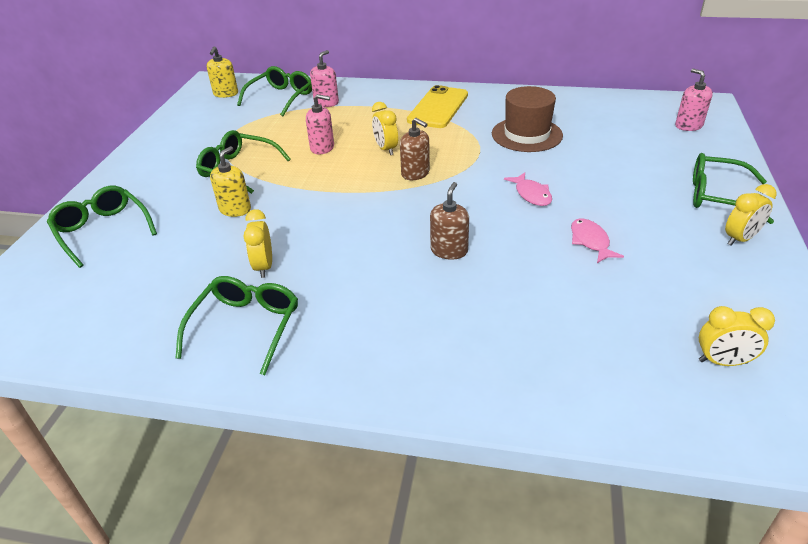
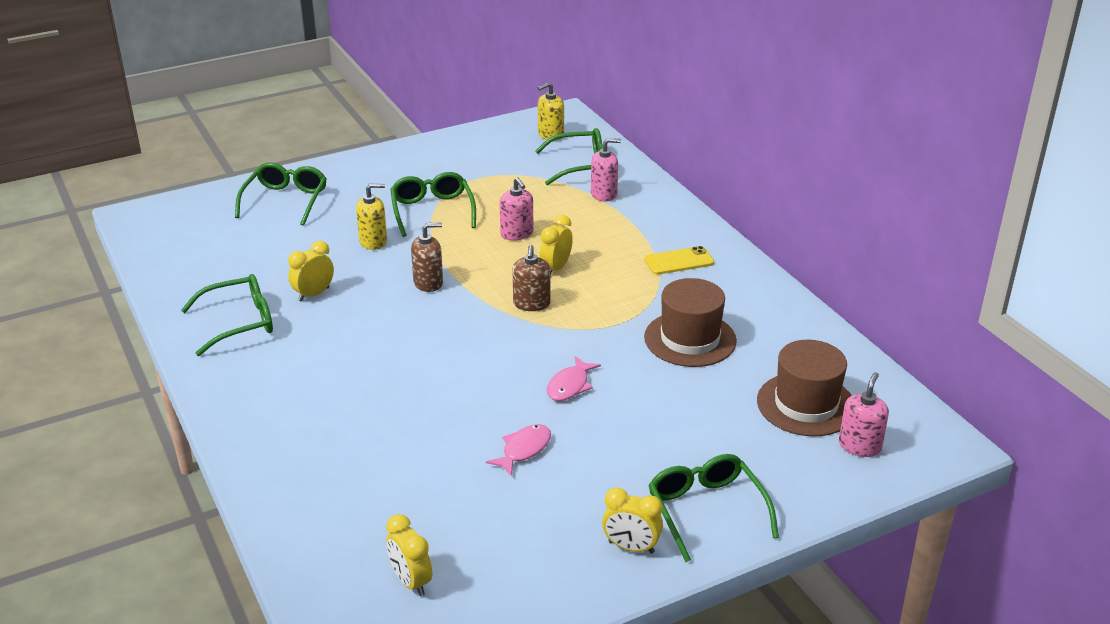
camera: 50 degrees right, 5 degrees down
(438, 107) = (679, 261): yellow phone -> yellow phone, size x0.62
(449, 250) = (426, 374): brown soap dispenser -> brown soap dispenser (428, 283)
(633, 125) = (806, 404): none -> brown hat

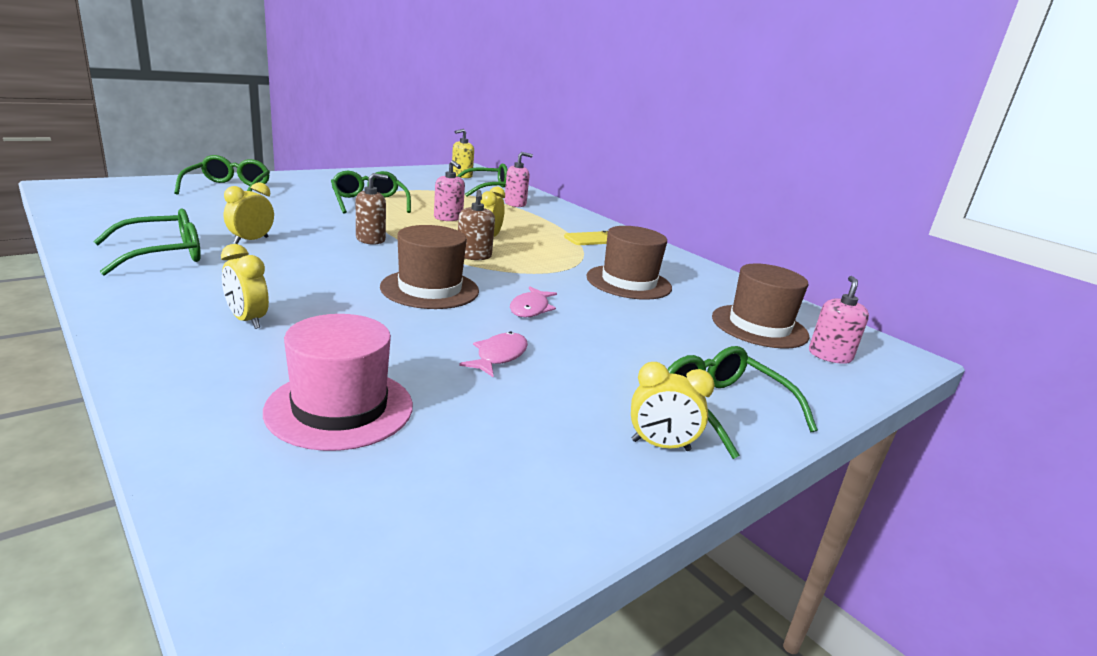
camera: 15 degrees left, 10 degrees down
(373, 241) = (314, 214): yellow soap dispenser -> none
(388, 505) = (340, 408): none -> pink hat
(411, 581) = (380, 495): yellow clock -> yellow clock (247, 320)
(477, 360) = (430, 289): none -> brown hat

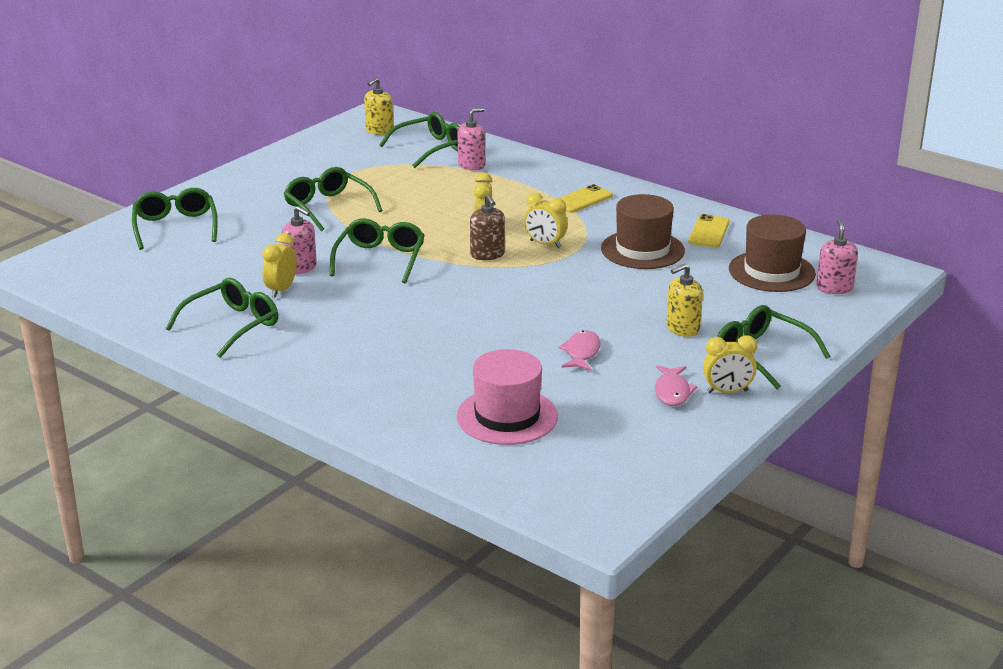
camera: 10 degrees left, 5 degrees up
(247, 320) = (375, 369): yellow clock -> yellow clock (545, 244)
(370, 239) = (380, 259): brown soap dispenser -> green glasses
(430, 289) = (481, 303): brown hat -> none
(448, 218) = (423, 208): pink soap dispenser -> pink soap dispenser (300, 267)
(530, 309) = (576, 302): pink fish -> pink fish (672, 392)
(635, 358) = (682, 328): none -> yellow soap dispenser
(702, 282) = (709, 232): none -> yellow phone

